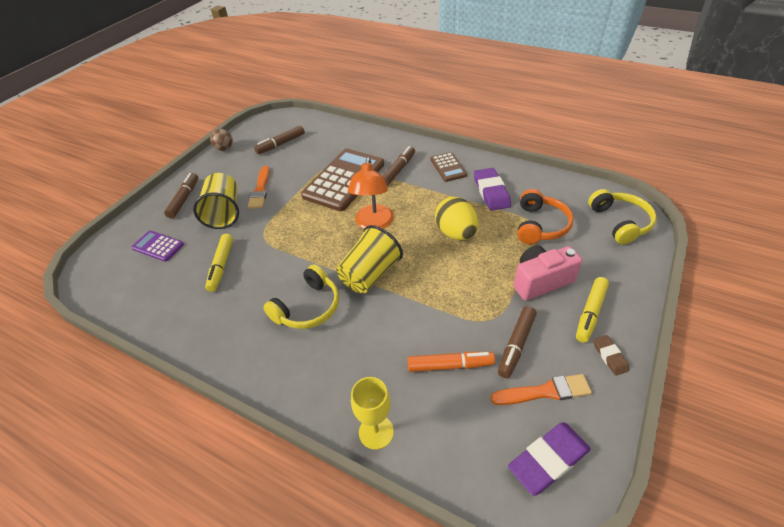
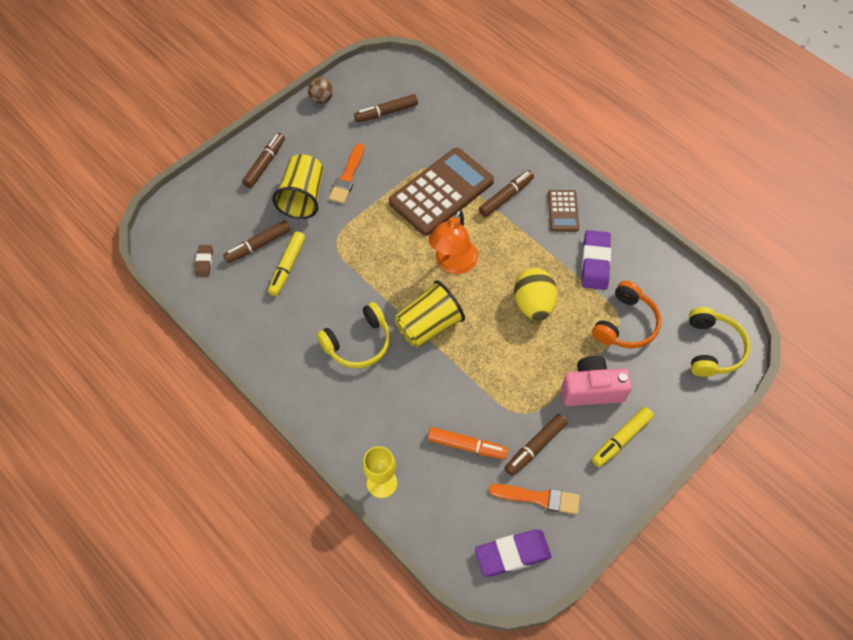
camera: 15 degrees right, 15 degrees up
(158, 246) = (230, 221): purple calculator -> none
(189, 257) = (258, 245): none -> brown marker
(610, 356) = (614, 487): brown eraser -> brown eraser (204, 262)

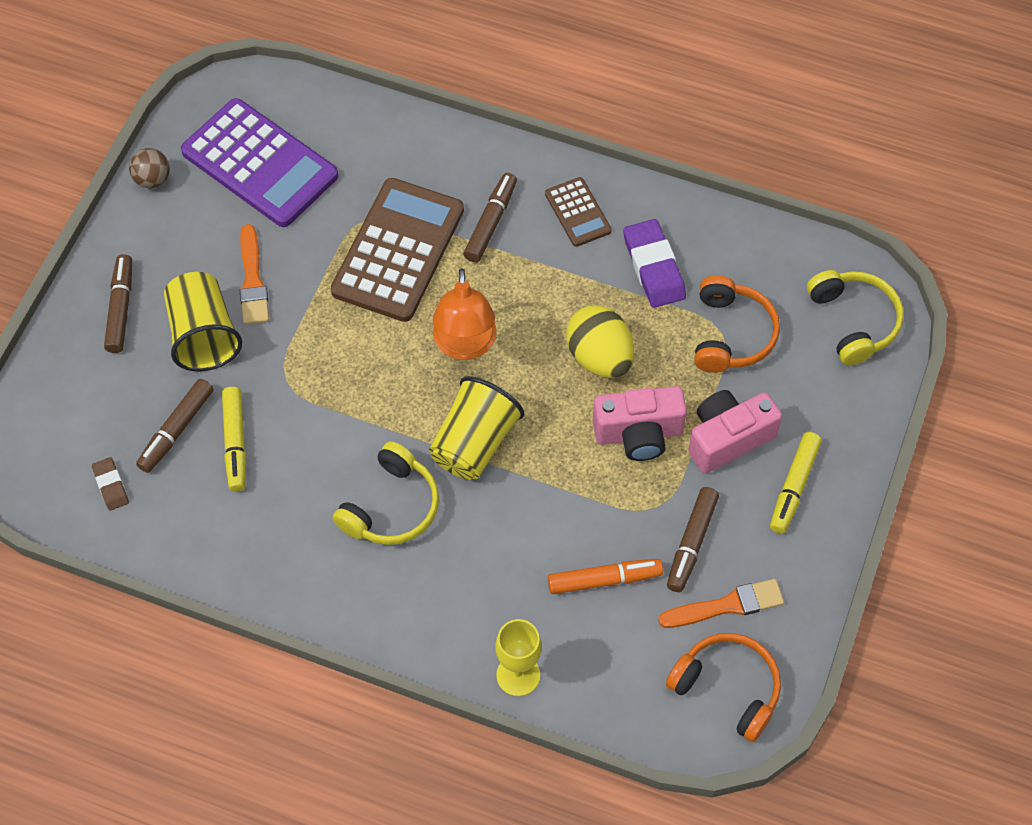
camera: 25 degrees left, 0 degrees up
(386, 112) = (259, 164): brown marker -> purple calculator
(512, 554) = (727, 688): purple eraser -> orange headphones
(534, 362) = (638, 434): none -> pink camera

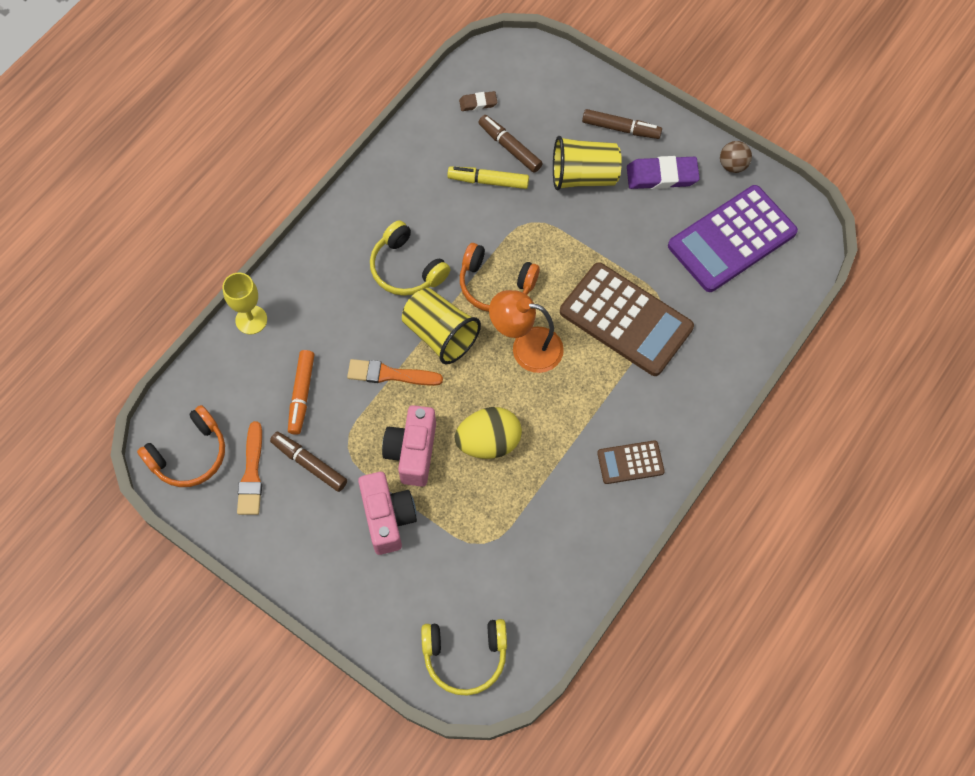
camera: 105 degrees right, 5 degrees up
(253, 280) = (623, 215): orange brush -> orange brush (390, 374)
(490, 222) = (636, 393): brown marker -> none
(653, 267) = (562, 507): purple eraser -> purple eraser (662, 176)
(731, 334) = (481, 550): orange headphones -> orange headphones (495, 285)
(794, 487) = (330, 555): yellow marker -> none

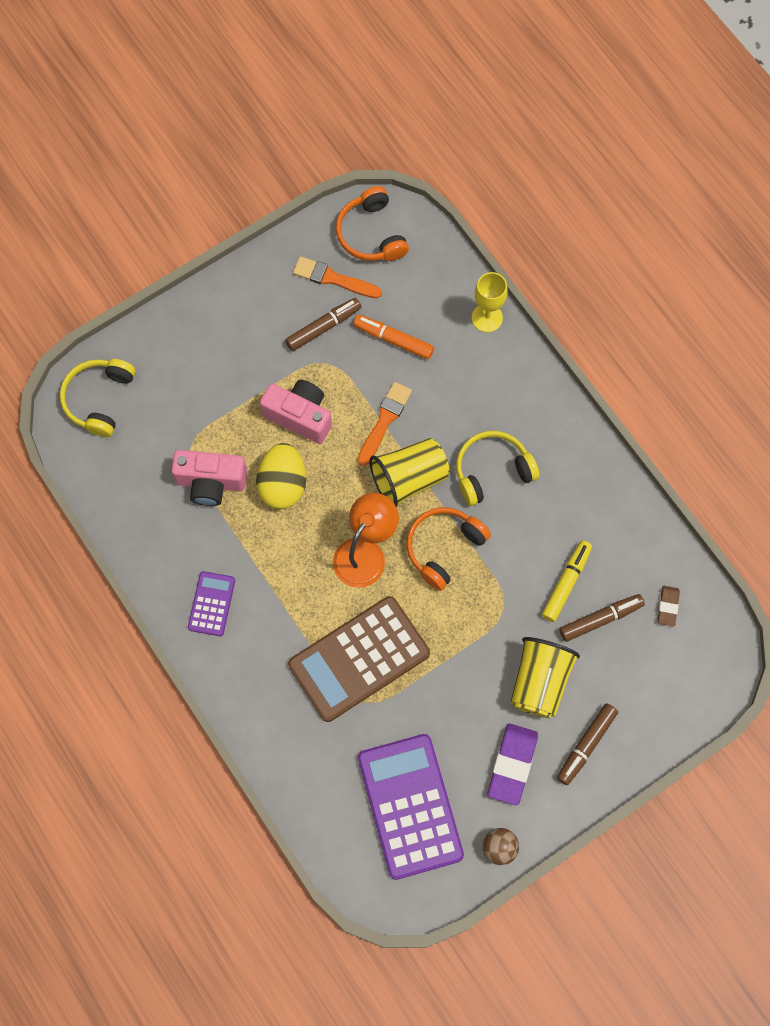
camera: 110 degrees right, 5 degrees up
(387, 517) = (247, 376): pink camera -> pink camera (211, 483)
(630, 462) = (211, 604): brown calculator -> purple calculator

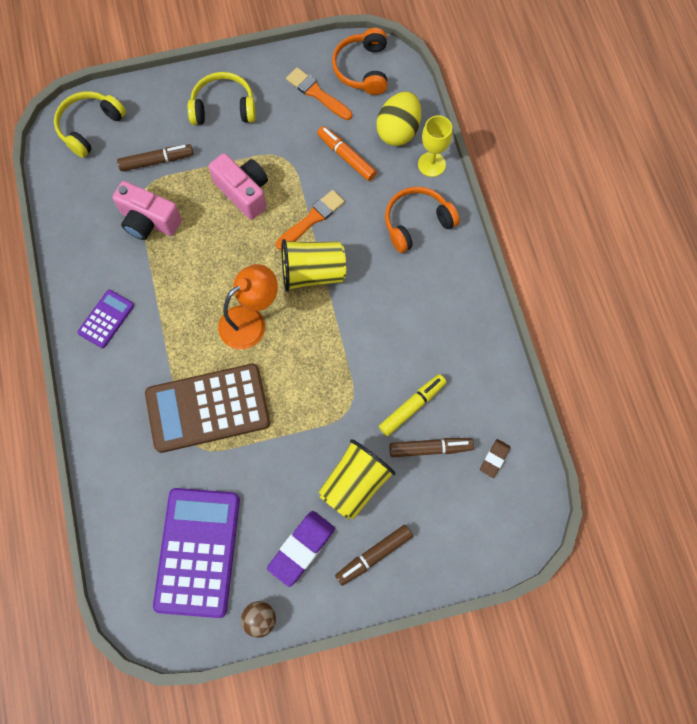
camera: 20 degrees right, 0 degrees up
(283, 484) = (206, 242): yellow egg -> yellow egg (398, 131)
(323, 327) = (293, 129): brown marker -> brown marker (157, 161)
(443, 548) = (318, 340): orange headphones -> orange headphones (417, 223)
(492, 471) = (385, 290): yellow headphones -> yellow headphones (223, 107)

